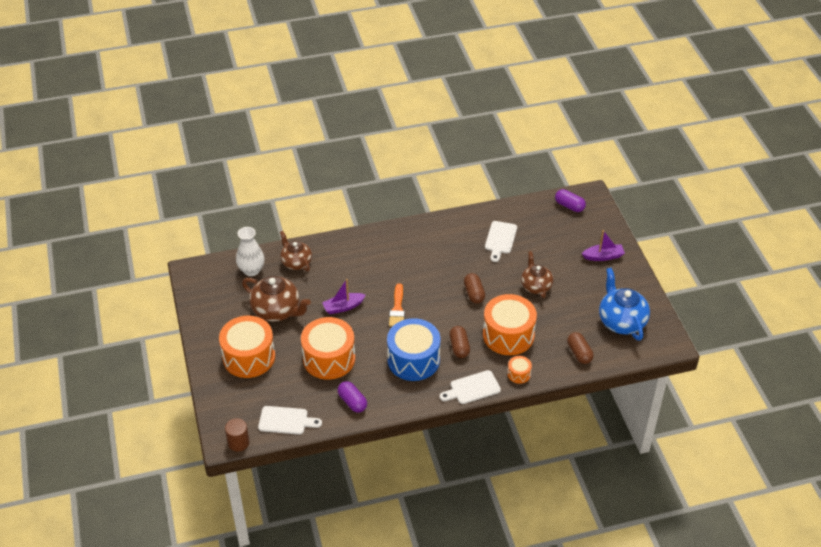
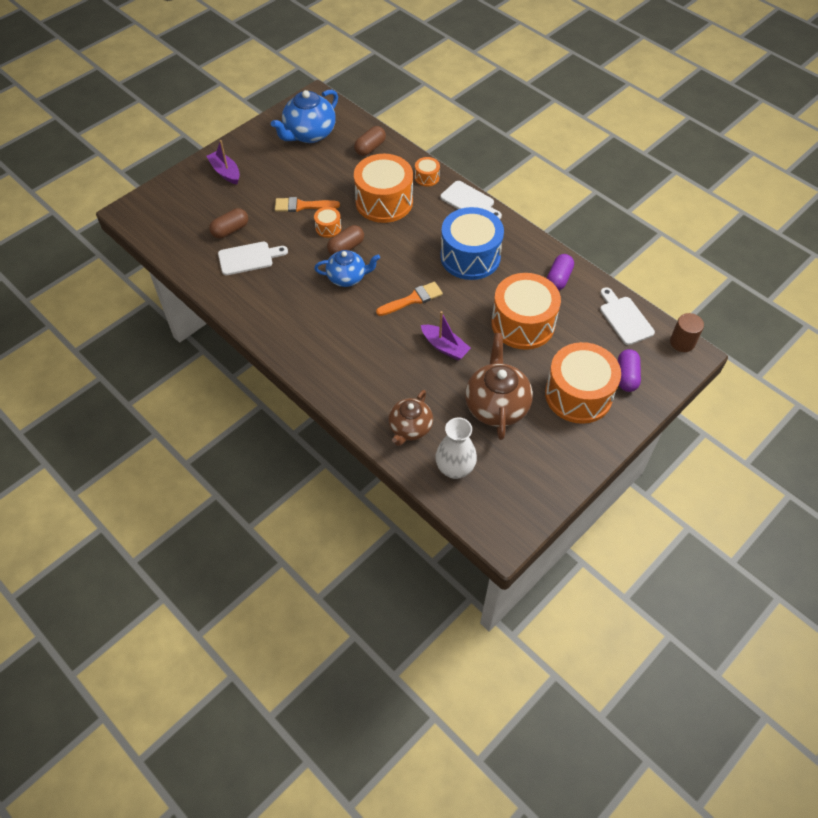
camera: 120 degrees left, 10 degrees up
(444, 283) = (347, 277): none -> blue teapot
(459, 347) = (427, 230): brown capsule -> brown capsule (230, 230)
(501, 291) = (328, 228): none -> orange drum
(536, 286) = (302, 206): brown teapot -> orange brush
(569, 206) = (158, 222): purple capsule -> purple capsule (626, 376)

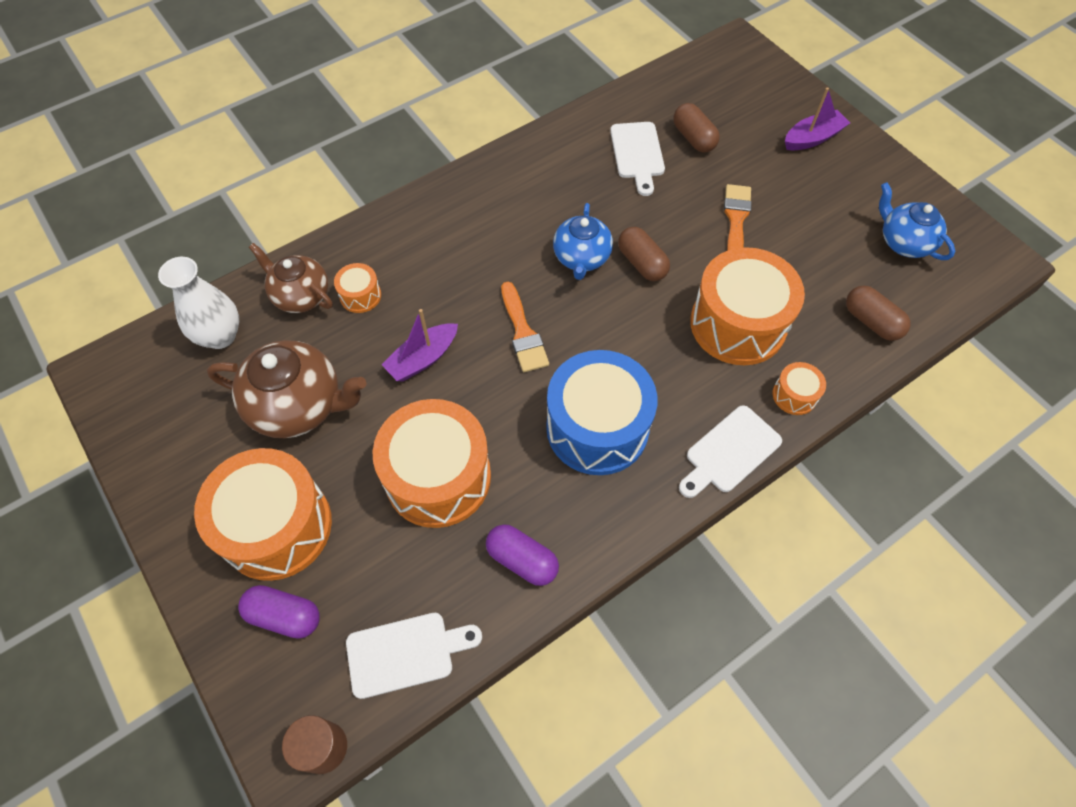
camera: 100 degrees right, 5 degrees up
(309, 134) = (904, 242): blue teapot -> blue teapot, size x0.66
(328, 228) = (686, 246): orange drum -> orange drum (360, 295)

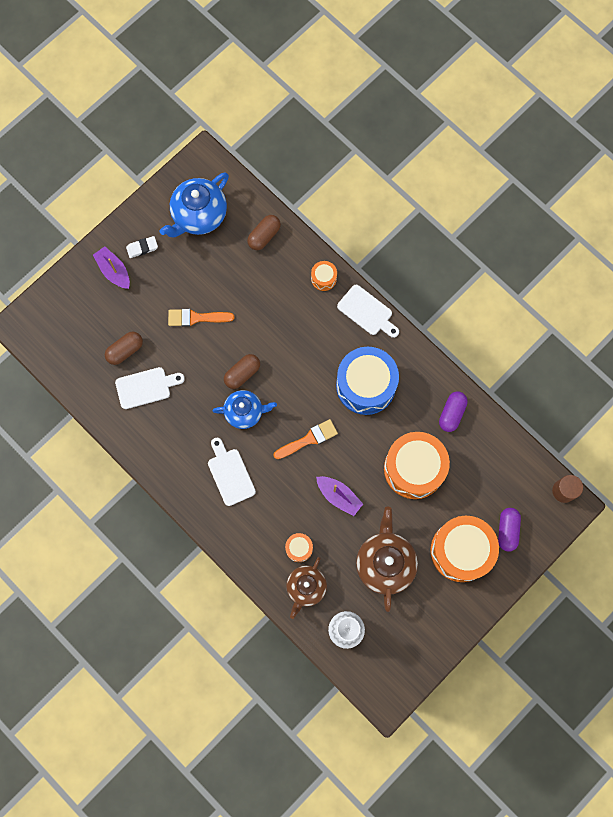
camera: 100 degrees left, 15 degrees up
(406, 653) = (512, 462): white cutting board -> white cutting board (230, 474)
(738, 324) = (279, 312): orange drum -> none
(848, 172) = (142, 248): none -> white eraser
(904, 242) = (199, 215): blue teapot -> blue teapot, size x1.52

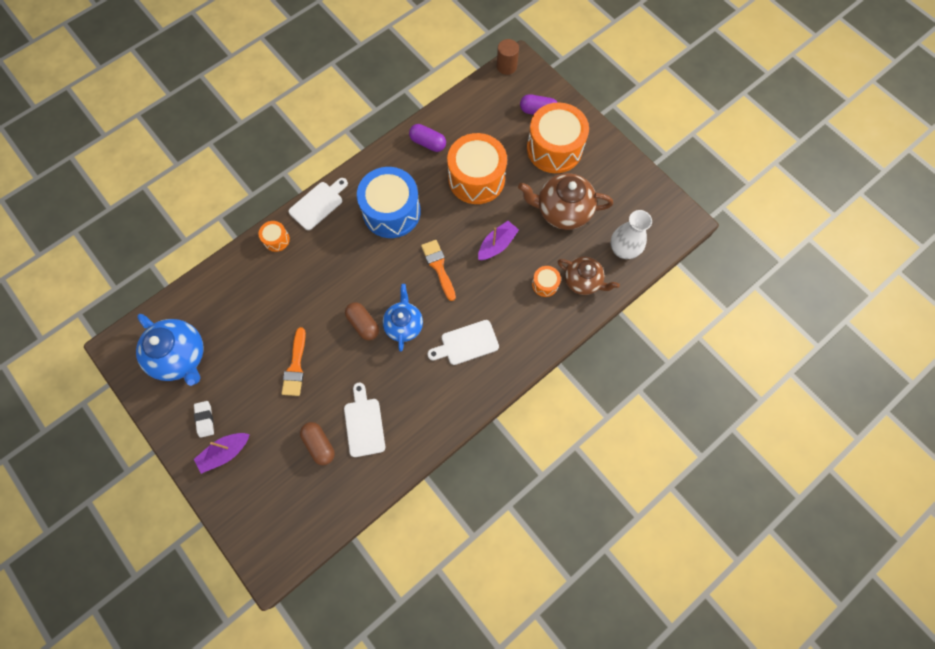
camera: 85 degrees left, 5 degrees down
(264, 236) = (219, 292): brown capsule -> none

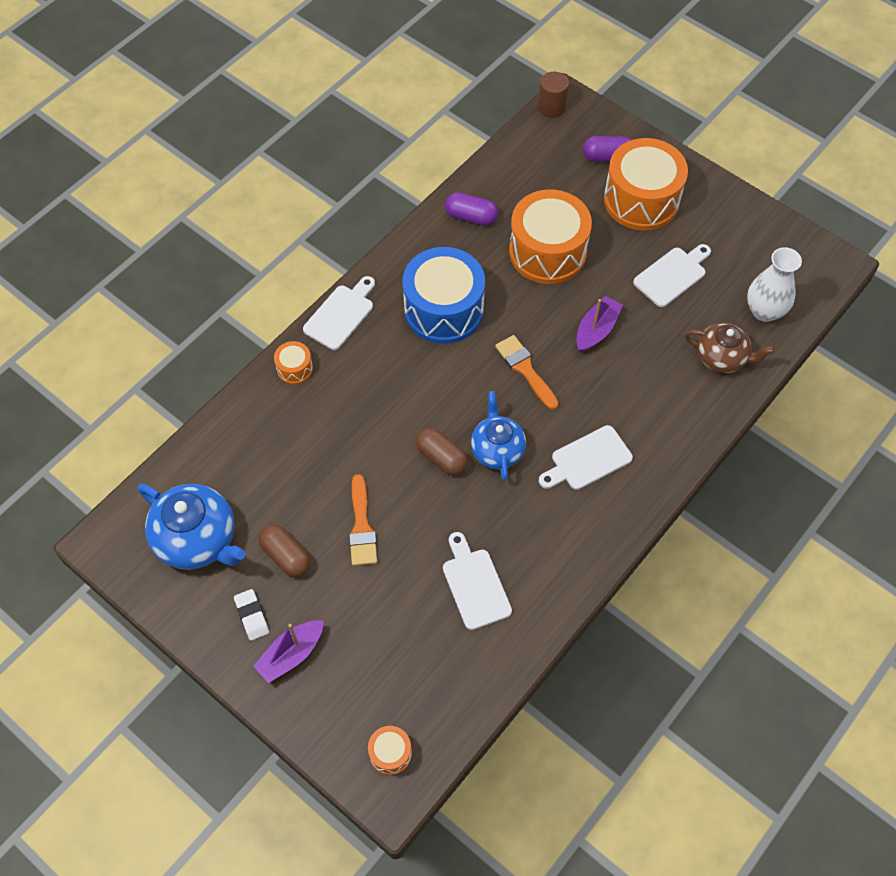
camera: 10 degrees left, 10 degrees down
(319, 444) = (420, 622): brown capsule -> brown capsule (286, 556)
(545, 284) = (673, 369): orange drum -> orange drum (390, 753)
(562, 211) = (672, 275): brown teapot -> white cutting board

